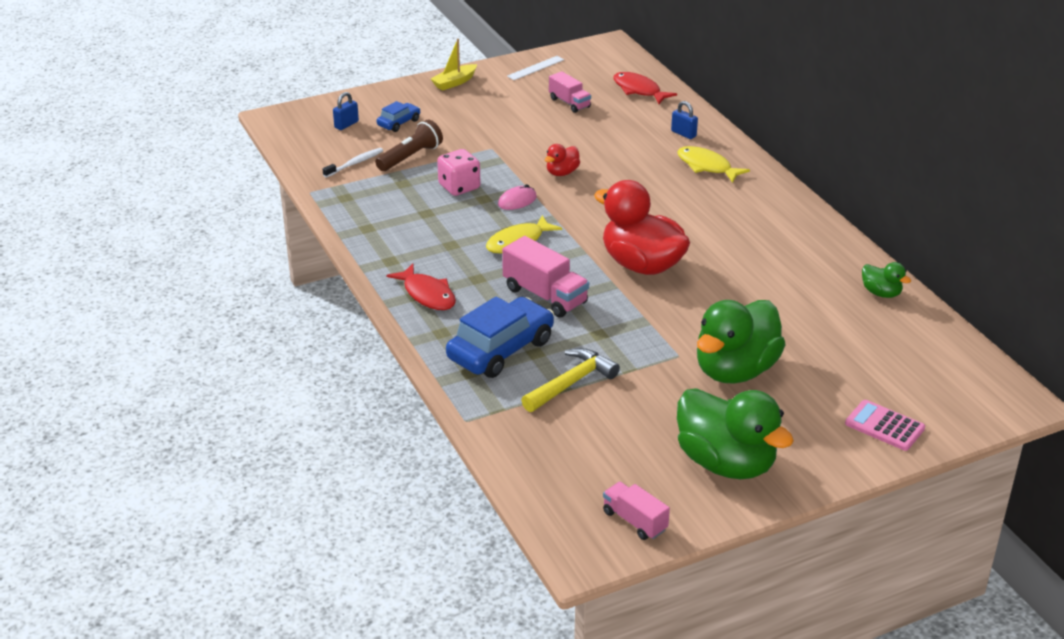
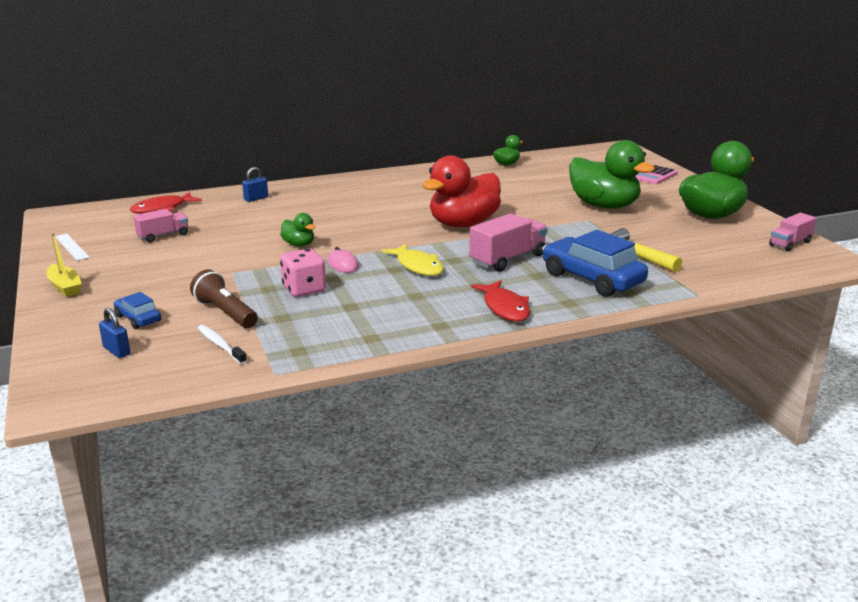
camera: 85 degrees left, 10 degrees down
(427, 294) = (505, 308): red fish -> red fish turned 105 degrees clockwise
(562, 173) = (299, 244): red duck -> green duck
(706, 166) = (316, 195): yellow fish -> none

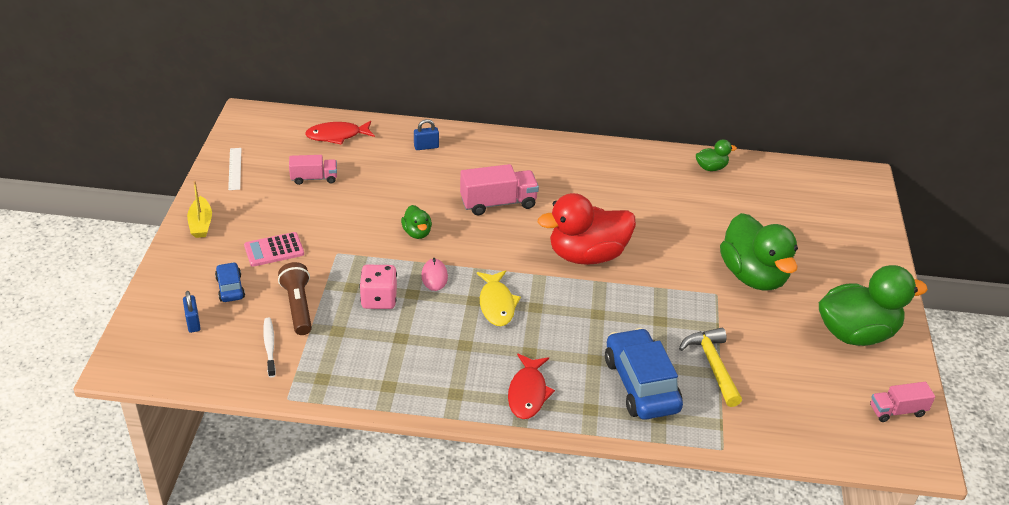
camera: 25 degrees right, 15 degrees up
(508, 259) = (586, 325): pink truck -> pink truck (498, 203)
(654, 176) = (857, 243): pink calculator -> pink calculator (274, 250)

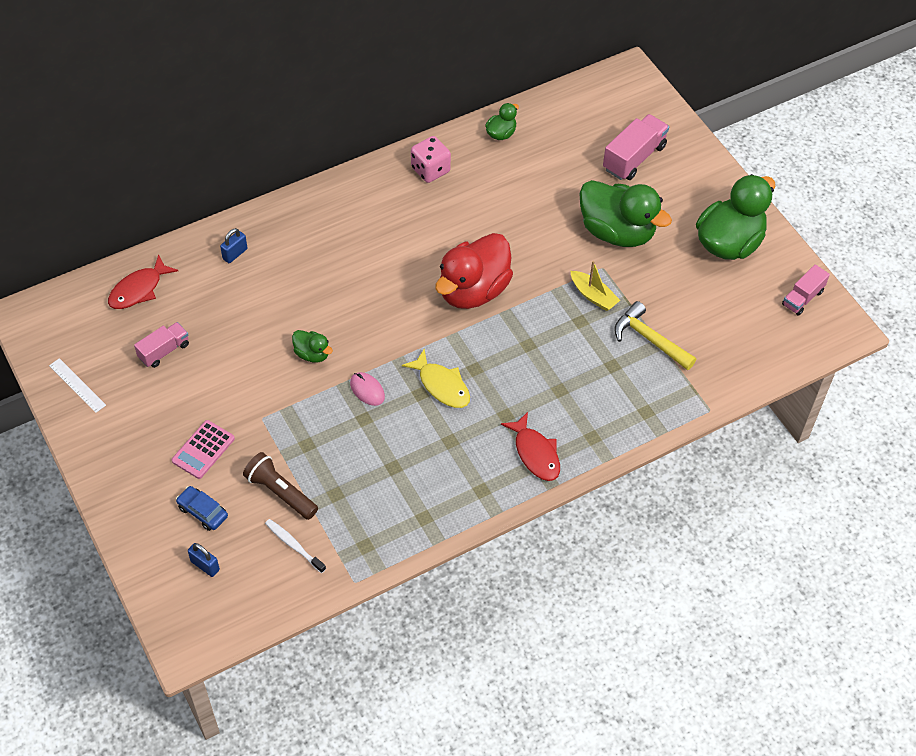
camera: 35 degrees left, 15 degrees up
(201, 224) = (107, 464): yellow boat -> yellow boat (593, 296)
(379, 299) = (341, 442): pink dice -> pink dice (430, 170)
(498, 203) = (354, 279): pink truck -> pink truck (634, 158)
(641, 384) = (611, 391): blue car -> none

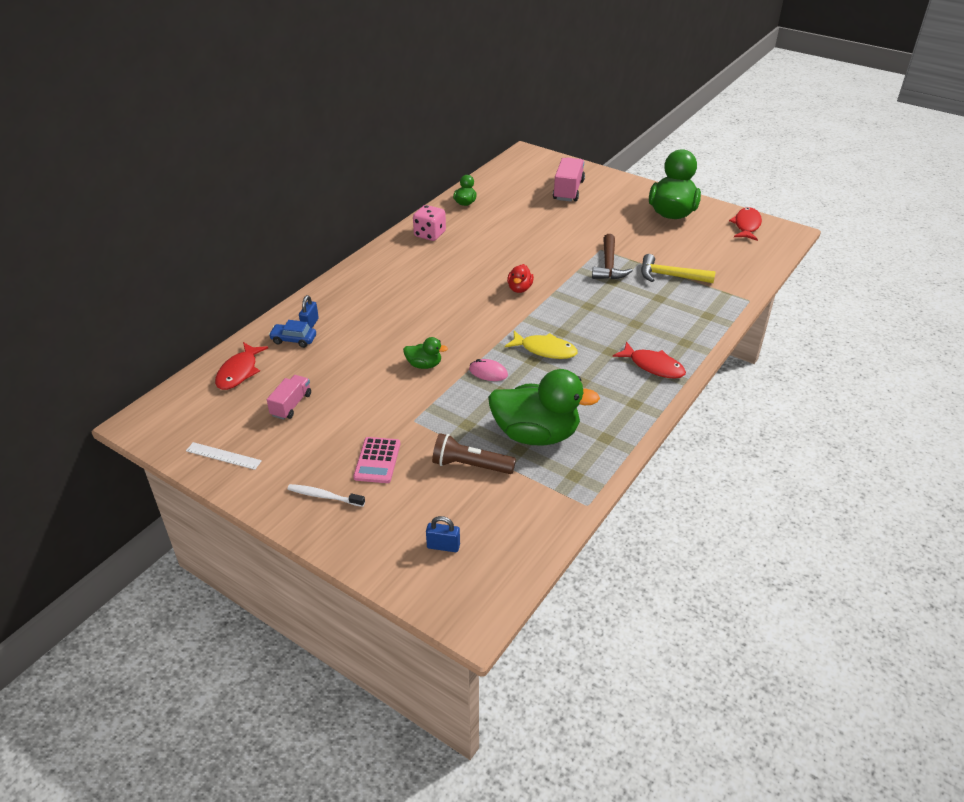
camera: 25 degrees left, 15 degrees down
(202, 512) = (410, 506): blue car -> blue car (293, 340)
(294, 545) = (512, 499): white toothbrush -> white toothbrush (324, 496)
(473, 290) = (519, 288): red duck -> red duck, size x0.46
(593, 296) = (609, 265): yellow boat -> brown hammer
(617, 232) = (593, 229): green duck -> green duck (536, 434)
(802, 298) = (746, 225): pink truck -> red fish

